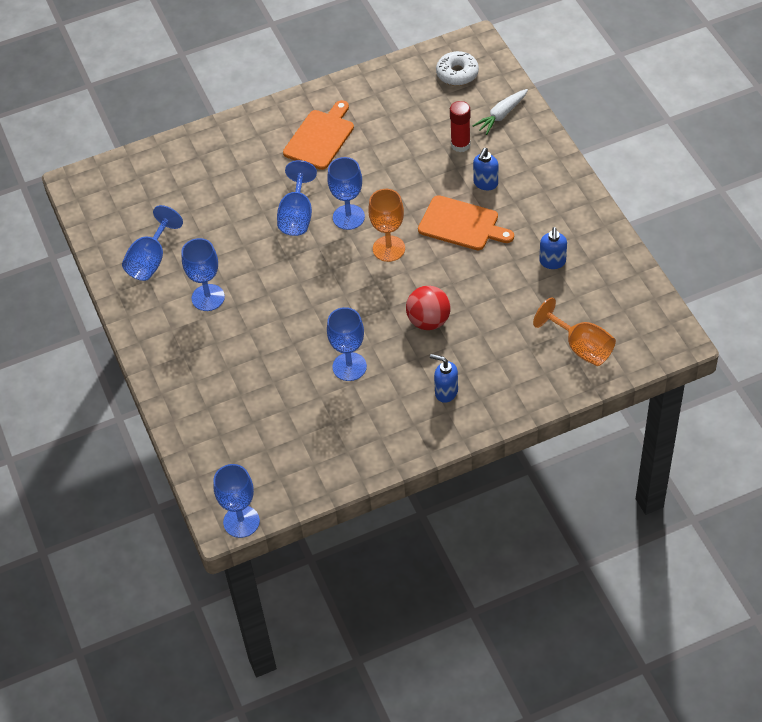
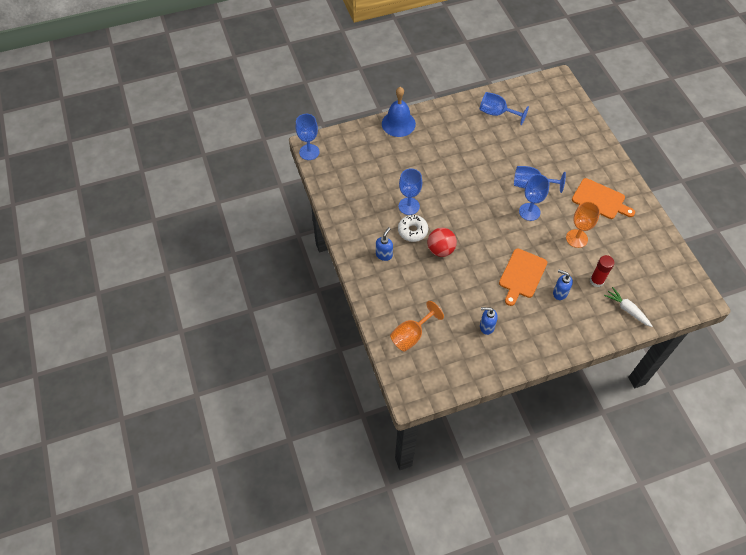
camera: 90 degrees right, 5 degrees up
(173, 394) = (398, 123): none -> blue bell
(208, 297) = (467, 139): blue goblet -> none
(389, 248) = (502, 232): orange goblet -> orange goblet (576, 238)
(457, 73) = (668, 285): white donut -> white donut (412, 231)

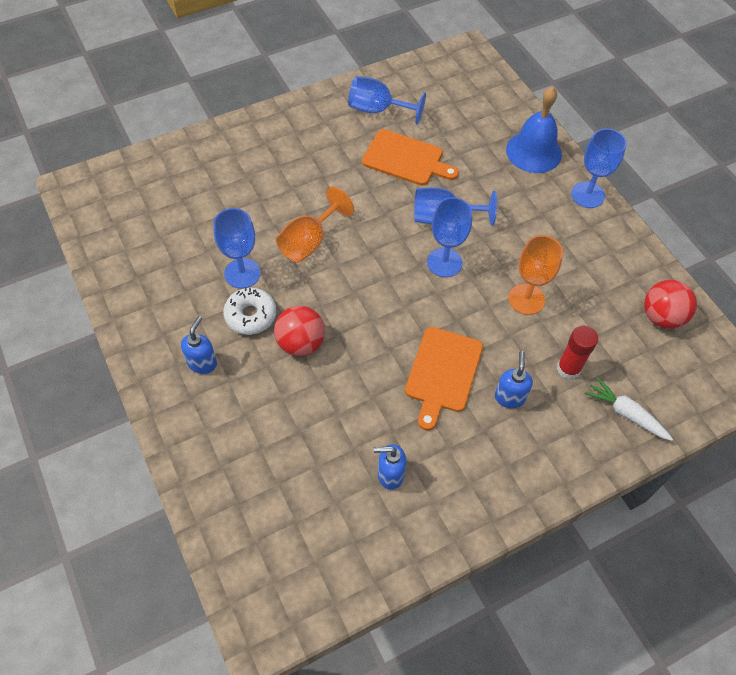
camera: 10 degrees left, 0 degrees up
(309, 152) = (70, 199): blue goblet -> blue goblet (587, 195)
(398, 123) = (219, 139): blue bell -> blue bell (533, 152)
(411, 335) = (257, 508): orange goblet -> orange goblet (309, 242)
(559, 293) = (509, 397): blue soap dispenser -> blue soap dispenser turned 75 degrees clockwise
(600, 200) = (556, 231): orange cutting board -> orange cutting board (406, 159)
(658, 257) = (661, 317): none -> red ball

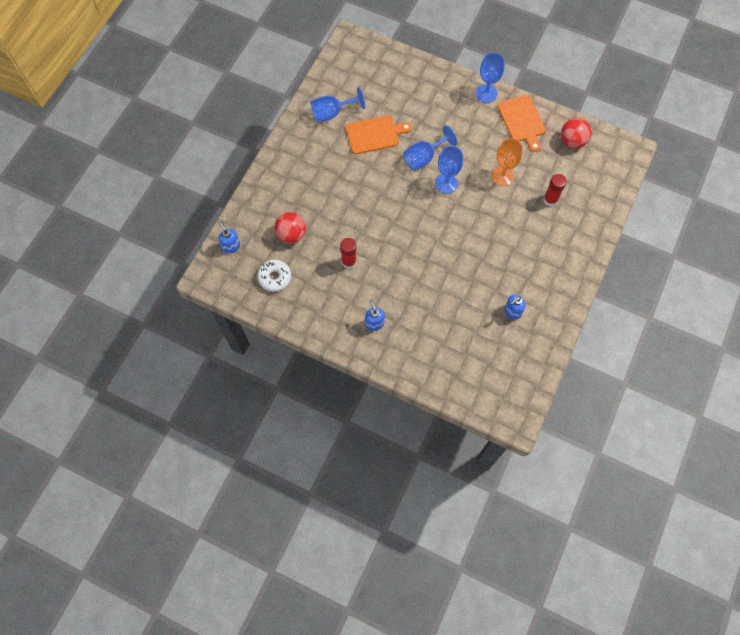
camera: 35 degrees left, 10 degrees up
(242, 273) = (349, 262): blue goblet -> red glue stick
(250, 315) = (375, 281): white donut -> white donut (274, 277)
(300, 343) = (413, 278): red ball -> red ball (291, 234)
(309, 242) = (367, 219): orange goblet -> none
(442, 373) = (494, 244): orange cutting board -> orange cutting board (522, 121)
(509, 397) = (535, 234): blue soap dispenser -> blue soap dispenser (231, 246)
(533, 152) = (438, 84): blue bell -> none
(626, 413) = (592, 204): white carrot -> none

